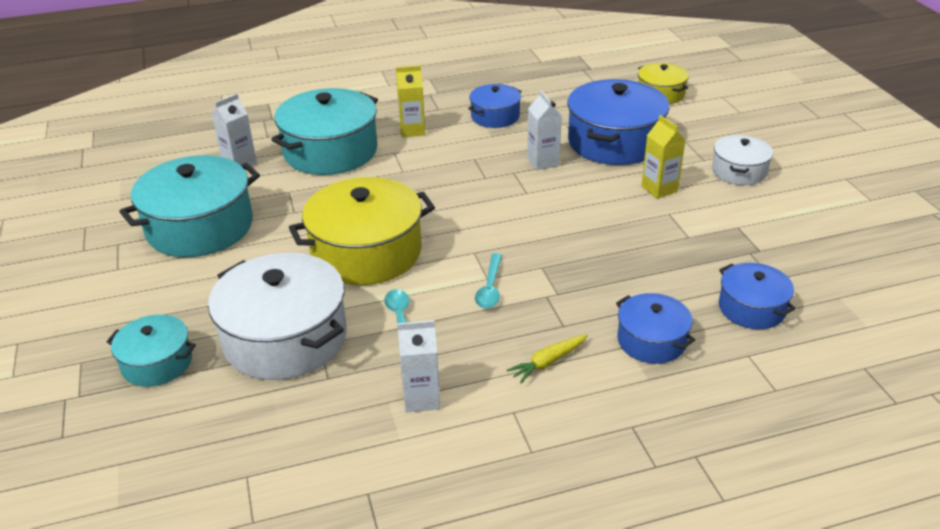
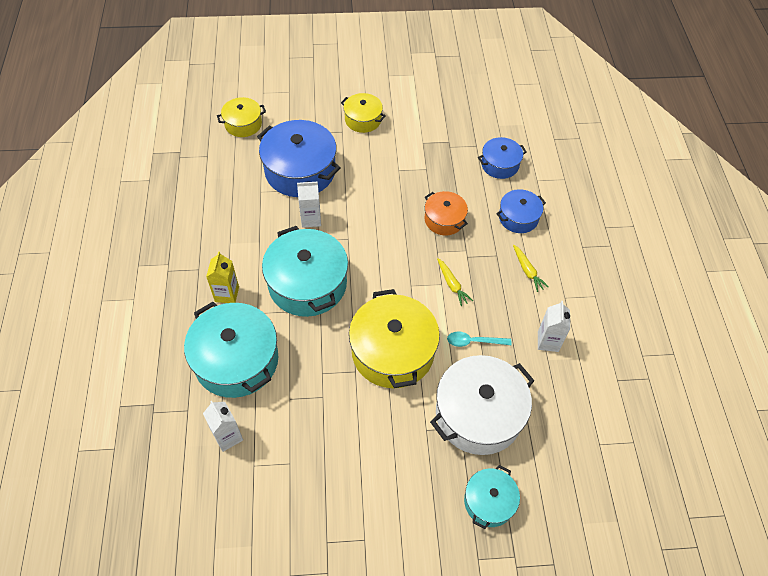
camera: 80 degrees left, 20 degrees up
(200, 227) = (322, 472): turquoise pot -> turquoise pot (307, 284)
(490, 288) = (452, 284): turquoise spoon -> yellow carrot
(495, 116) = (230, 233): blue pot -> none
(603, 266) = (444, 220): none -> orange pot
(659, 189) = (369, 165): yellow carton -> none
(739, 171) = (363, 119): white pot -> yellow pot

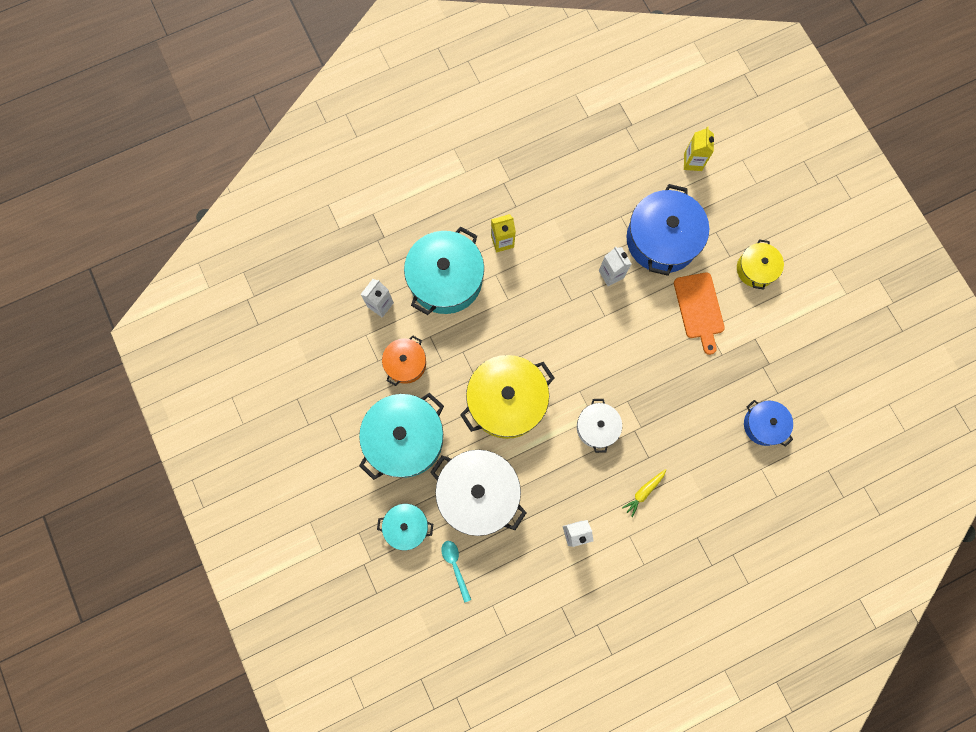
camera: 70 degrees right, 20 degrees up
(243, 124) = (693, 162): yellow pot -> yellow carton
(307, 284) = (541, 302): turquoise pot -> turquoise pot (405, 439)
(377, 169) = (699, 309): none -> orange cutting board
(444, 220) = (667, 394): orange pot -> orange pot (405, 363)
(452, 284) = (597, 427): yellow carrot -> white pot
(474, 341) = (546, 467): turquoise spoon -> turquoise spoon (455, 566)
(518, 218) = (703, 464): blue pot -> none

